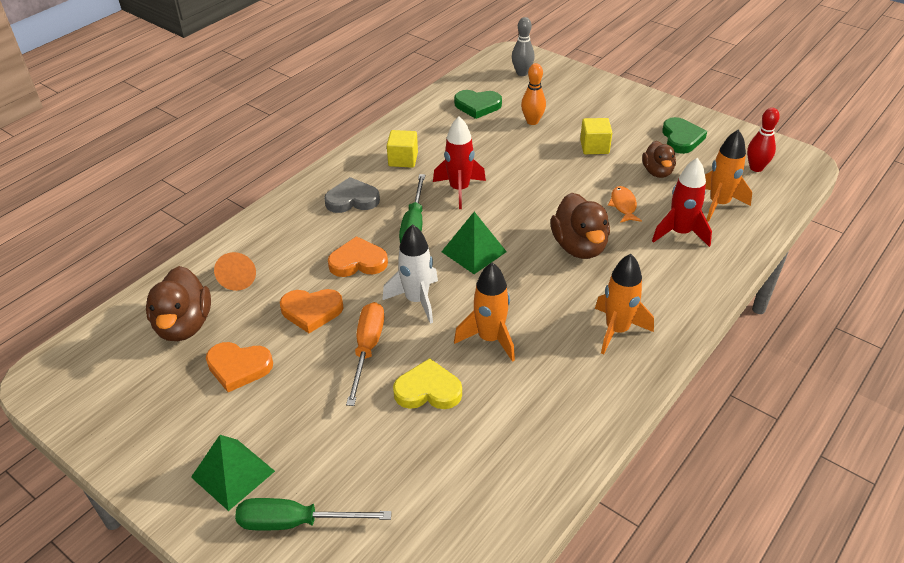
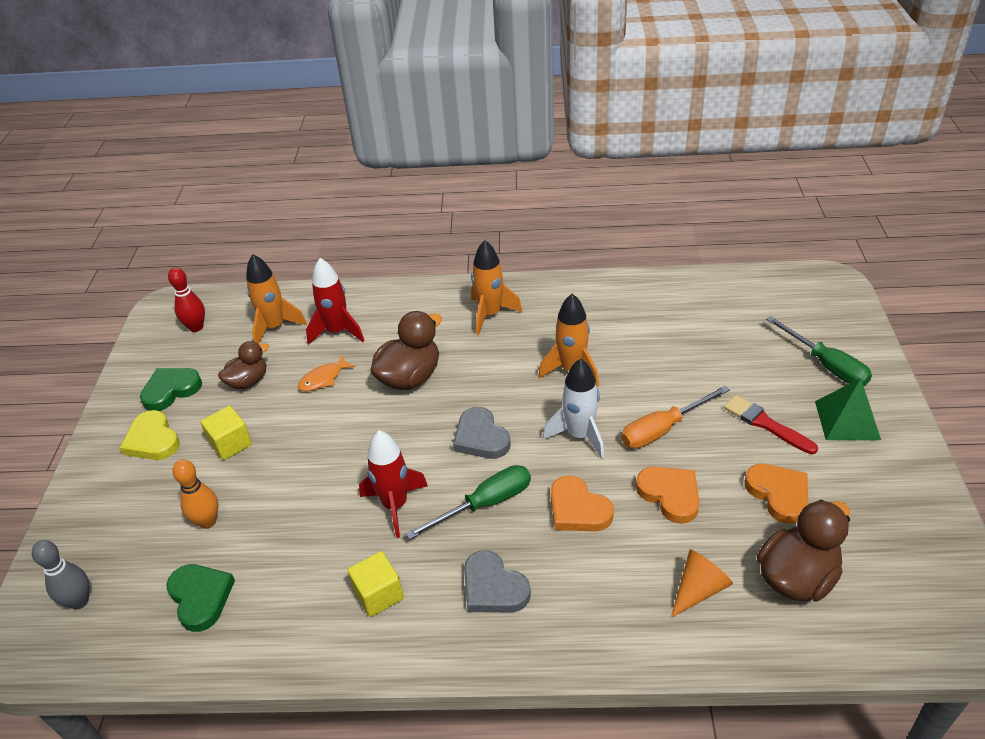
camera: 125 degrees left, 0 degrees up
(296, 415) = (766, 424): none -> red brush
(428, 390) = (656, 372): yellow heart -> yellow heart (152, 440)
(473, 251) = (481, 437): green pyramid -> grey heart

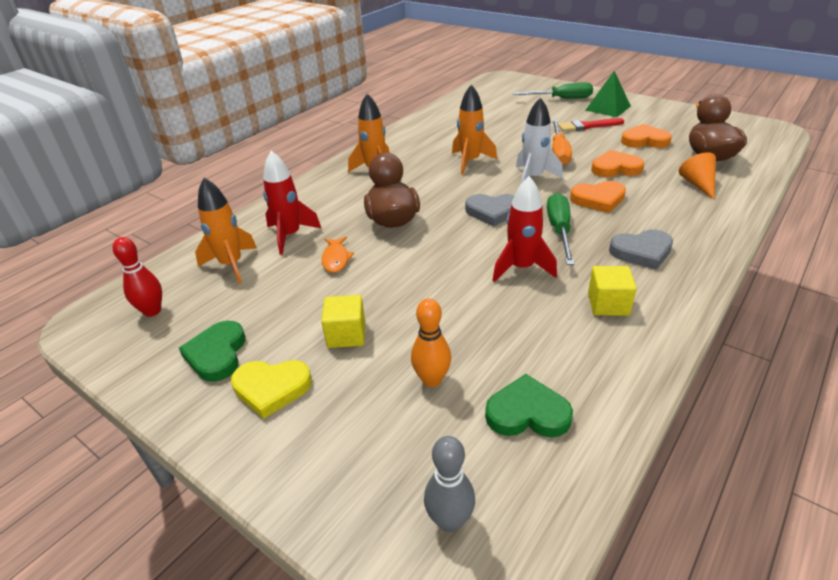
camera: 55 degrees left, 5 degrees down
(248, 381) = (278, 300): brown duck -> none

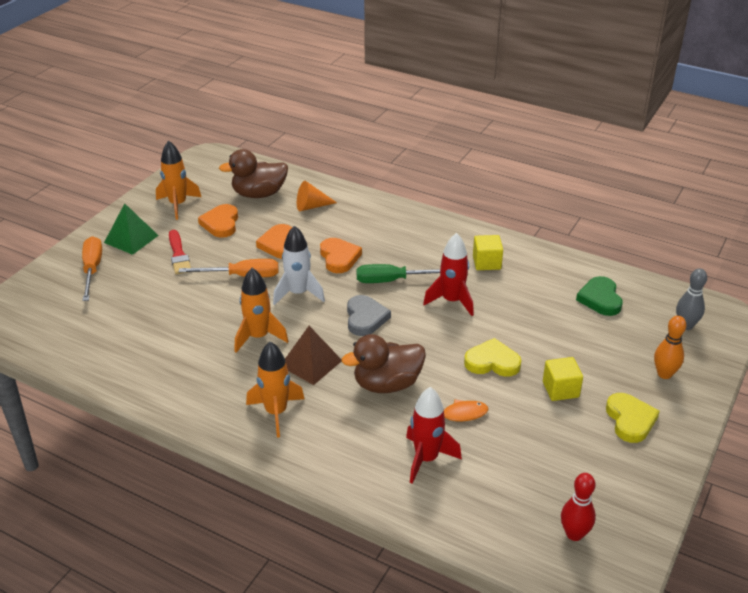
camera: 100 degrees left, 0 degrees up
(217, 354) = (610, 464): green heart -> none
(231, 265) = (487, 494): orange rocket -> orange rocket (178, 205)
(407, 287) = (492, 362): none -> yellow heart
(431, 184) = (311, 363): none -> brown pyramid
(432, 380) = (589, 340): orange bowling pin -> orange bowling pin (664, 374)
(561, 99) = (92, 269): green screwdriver -> orange screwdriver
(641, 252) = (418, 243): grey heart -> none

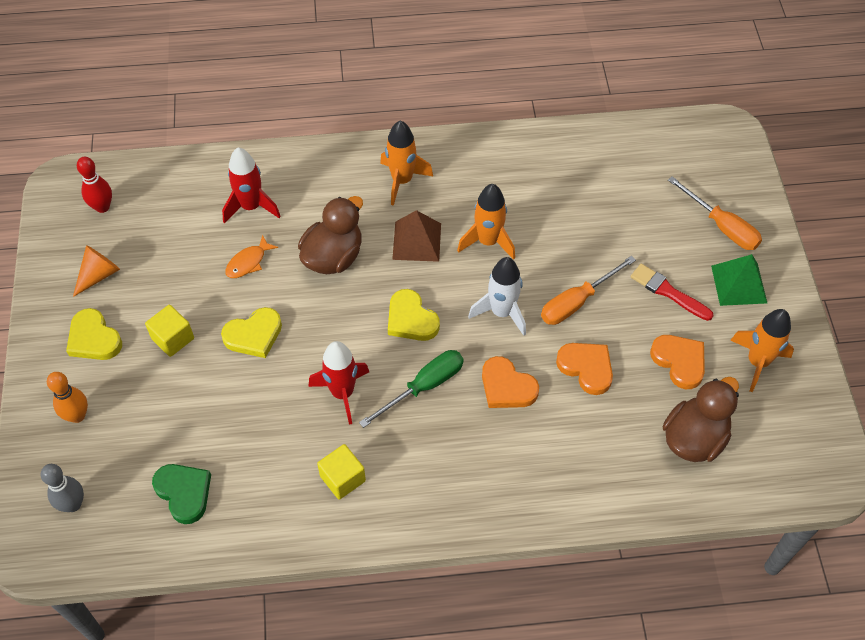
camera: 145 degrees right, 20 degrees up
(311, 206) = (614, 454): orange cone -> orange cone (98, 275)
(365, 318) = (411, 319): grey heart -> yellow heart

